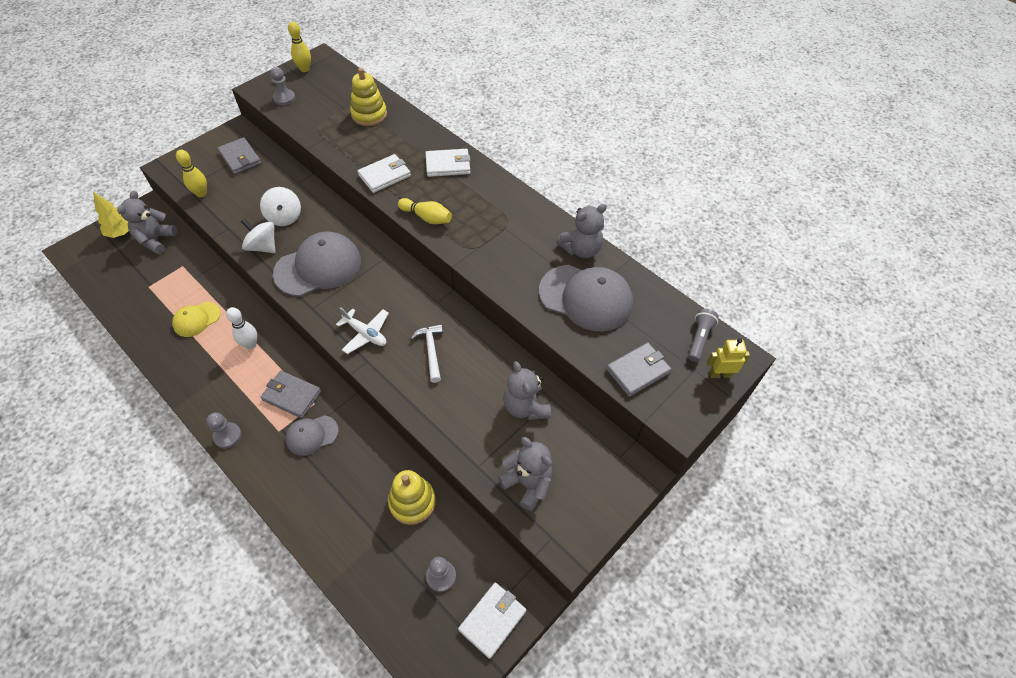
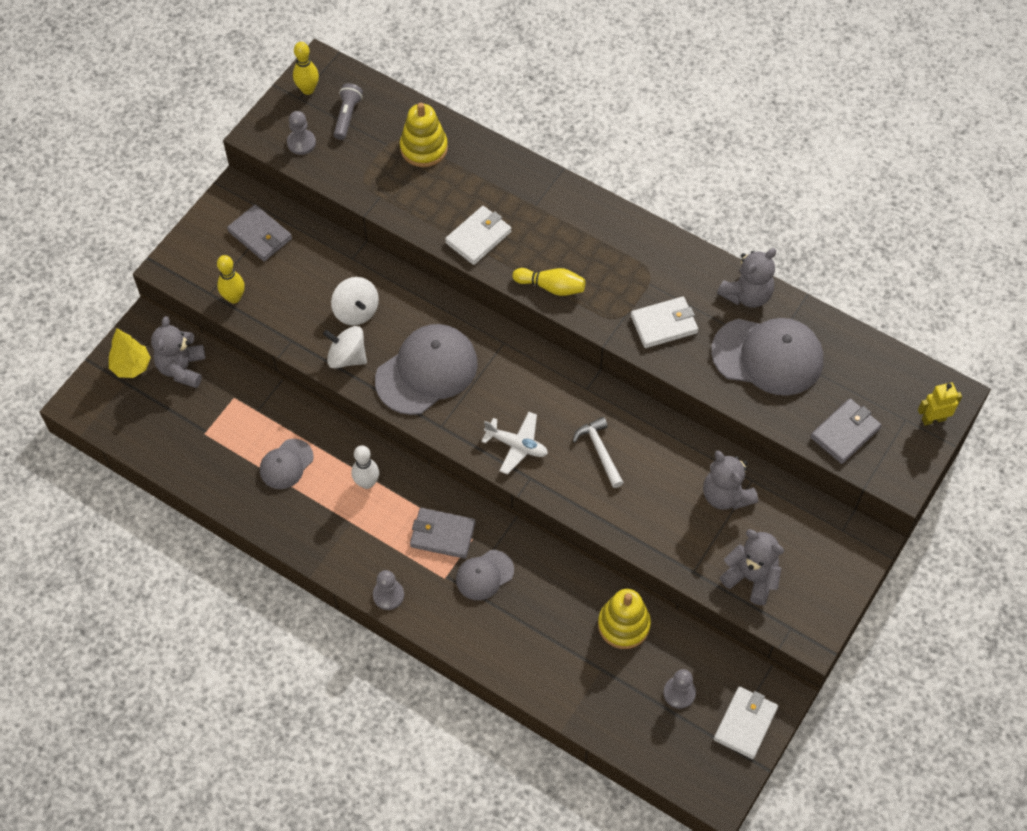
camera: 10 degrees left, 5 degrees up
(196, 319) = (286, 464): yellow cap -> grey cap
(448, 165) = (552, 206): white wallet -> white wallet (664, 324)
(699, 339) = (904, 382): grey flashlight -> grey flashlight (347, 116)

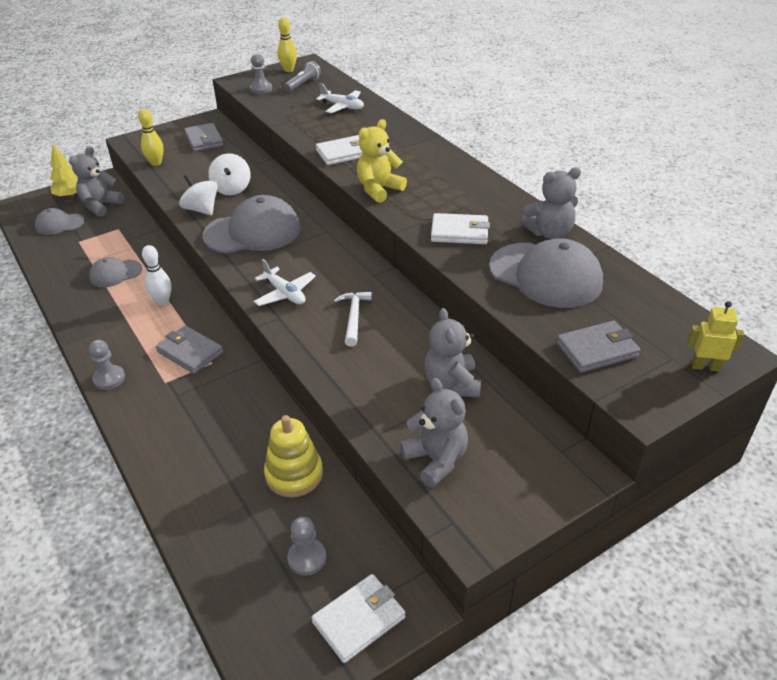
camera: 25 degrees right, 20 degrees down
(424, 148) = (342, 106): yellow stacking toy -> white plane
(484, 575) = (199, 391): grey cap -> grey cap (59, 224)
(551, 287) = (379, 189): yellow bowling pin -> yellow teddy bear

